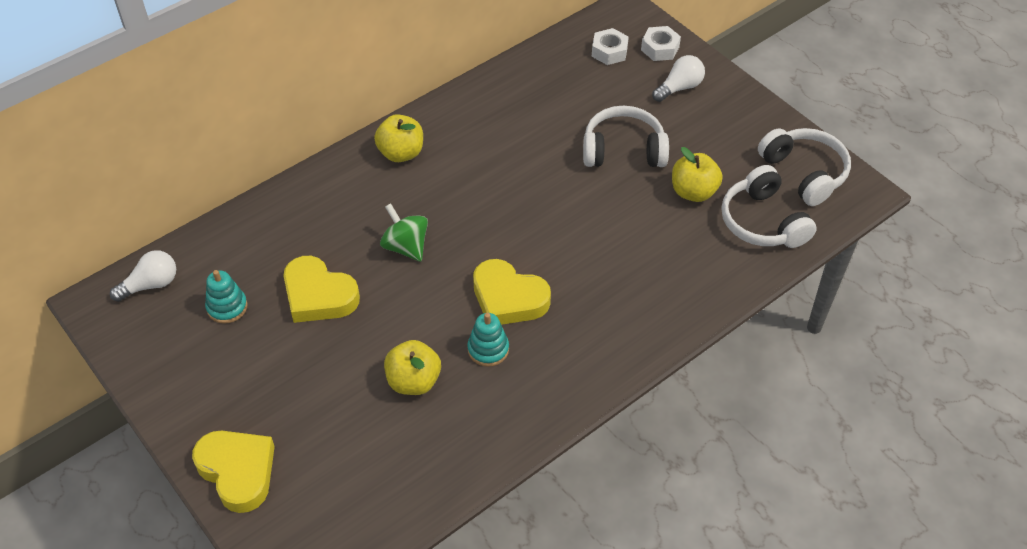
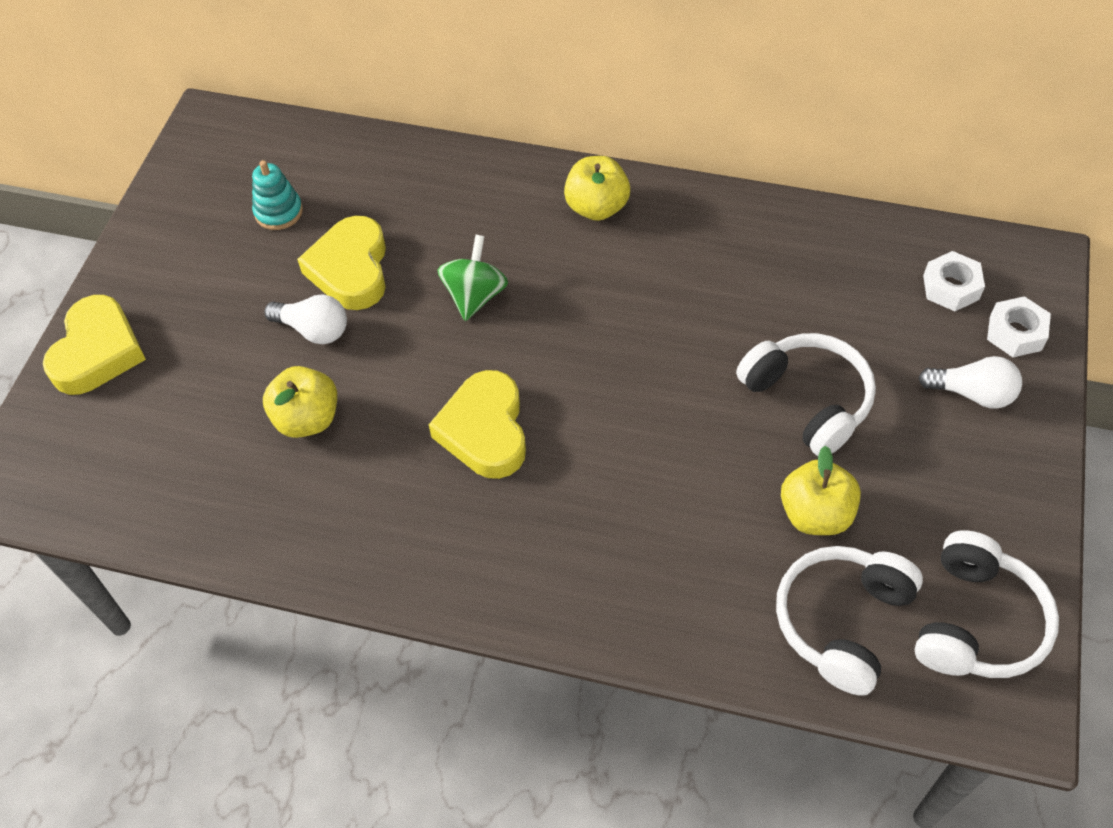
camera: 55 degrees right, 5 degrees up
(151, 284) = (259, 141): white light bulb -> white light bulb (314, 330)
(488, 349) = (400, 457): turquoise stacking toy -> none

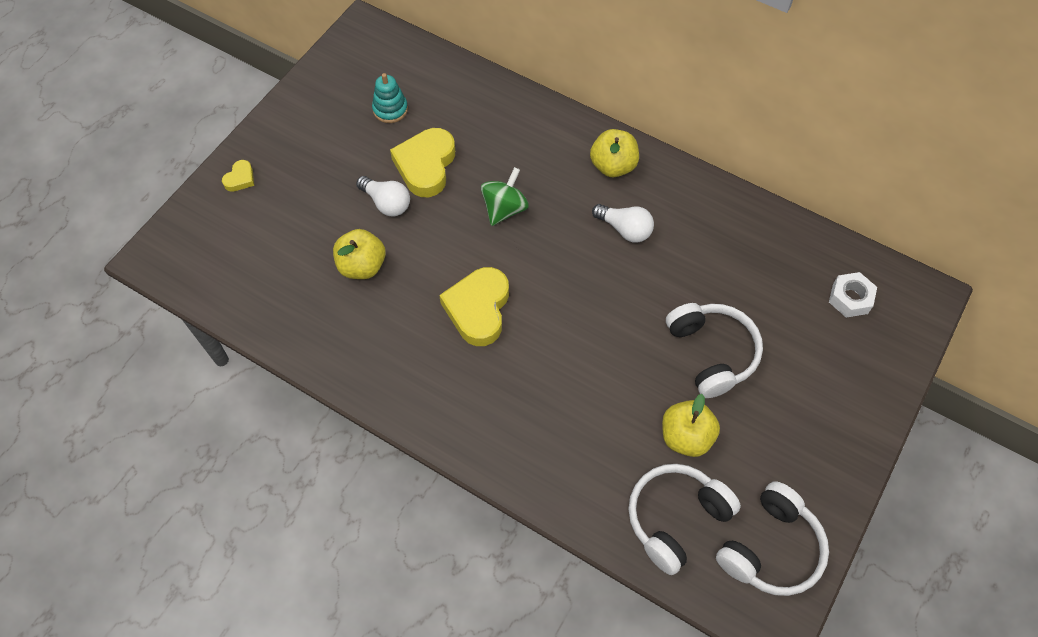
camera: 15 degrees right, 5 degrees up
(98, 351) = (240, 178): yellow heart -> yellow heart, size x0.47
(972, 393) = (834, 383): white light bulb -> white light bulb (625, 229)
(1015, 333) = (884, 347): white nut -> none

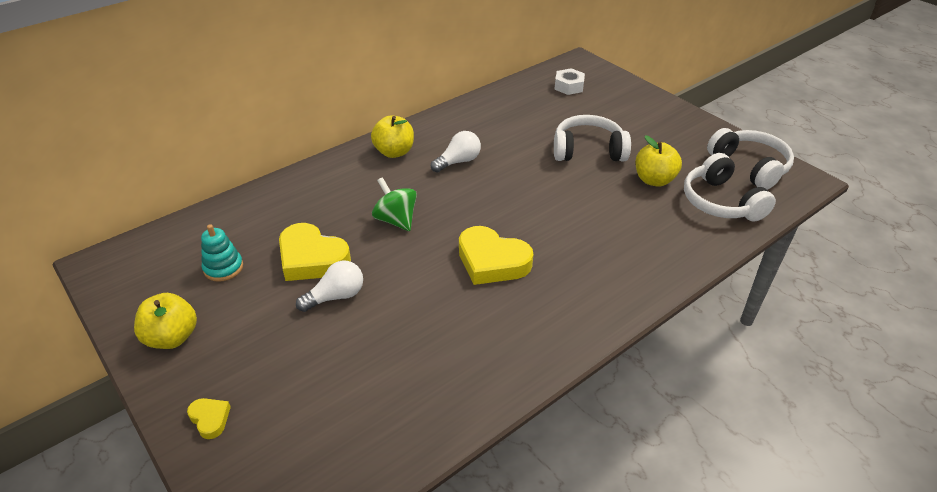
camera: 70 degrees left, 20 degrees down
(362, 266) = (400, 332): yellow apple -> yellow apple (172, 337)

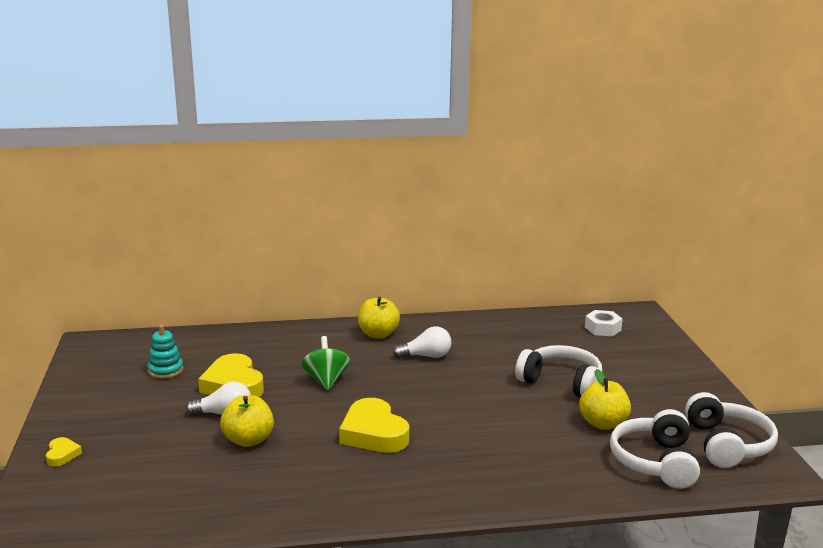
camera: 30 degrees right, 20 degrees down
(172, 337) = (89, 400): yellow apple -> yellow apple (248, 440)

